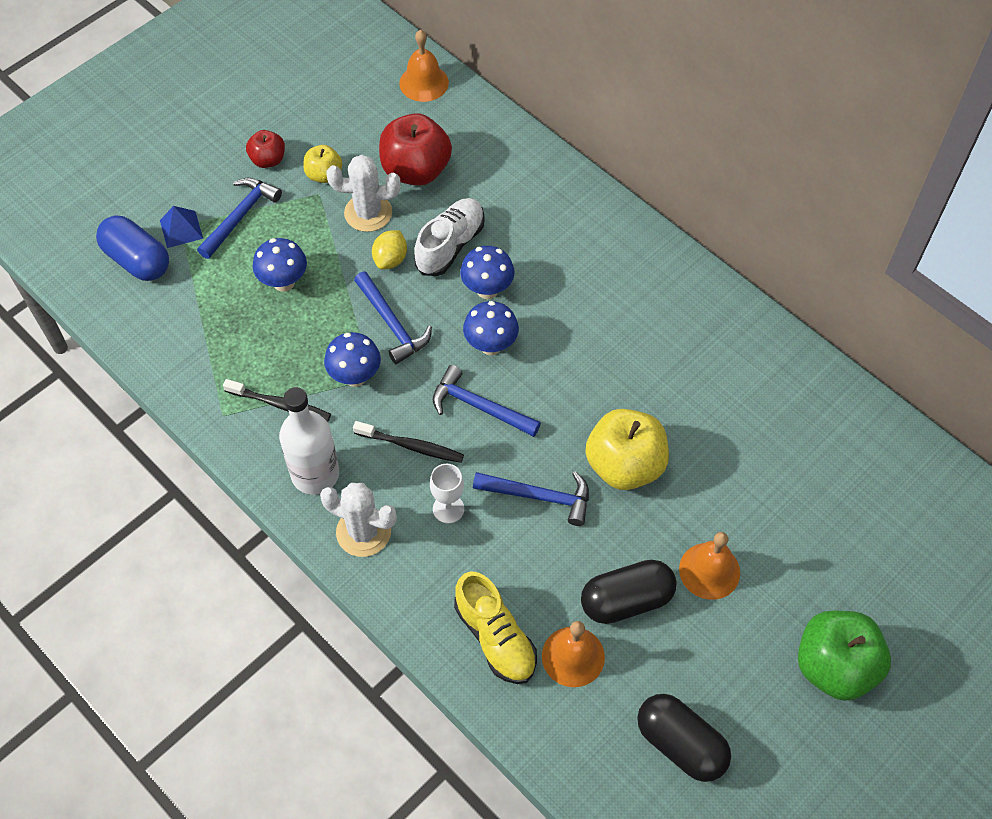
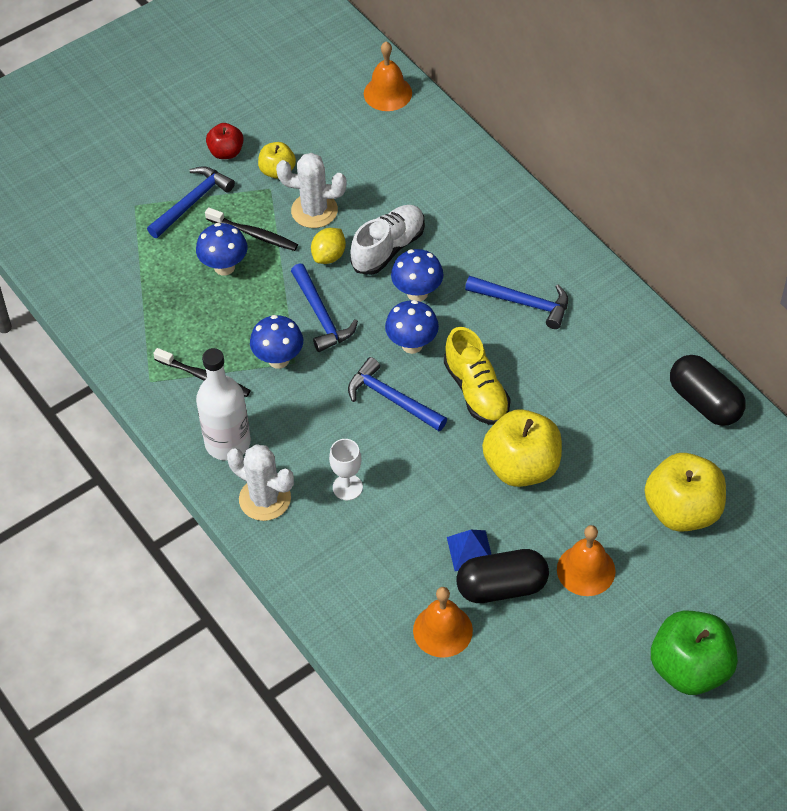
camera: 10 degrees right, 5 degrees down
(137, 260) = (90, 233): blue capsule -> none
(181, 229) = (134, 208): blue pyramid -> blue pyramid (470, 550)
(411, 446) = (322, 427): black toothbrush -> black toothbrush (254, 234)
(416, 170) = (366, 175): red apple -> none
(495, 637) = (373, 605): yellow shoe -> yellow shoe (476, 391)
(539, 497) = (435, 486): blue hammer -> blue hammer (524, 303)
(680, 744) = (530, 718): black capsule -> black capsule (704, 402)
(795, 494) = (682, 510): none -> yellow apple

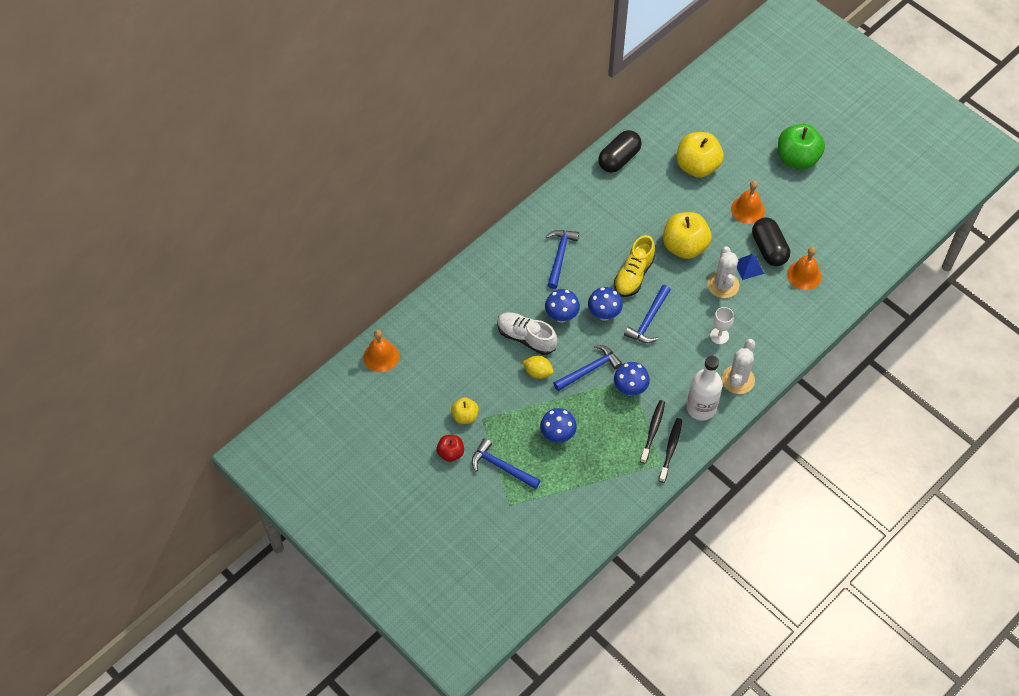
camera: 100 degrees left, 5 degrees up
(254, 234) = (525, 421): black toothbrush -> black toothbrush (670, 449)
(314, 210) = (499, 387): white cactus -> white cactus (723, 285)
(476, 391) = (633, 275): yellow shoe -> yellow shoe turned 150 degrees clockwise

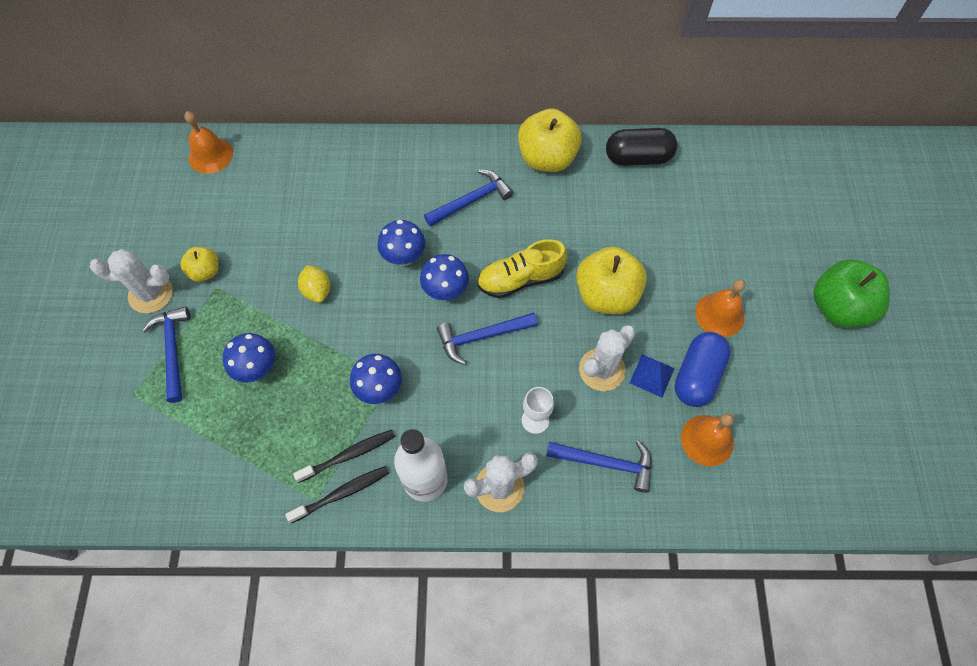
camera: 45 degrees right, 5 degrees up
(450, 453) = (151, 294): red apple -> white cactus
(526, 337) = (348, 248): white shoe -> none
(589, 369) = (366, 333): blue hammer -> blue hammer (606, 463)
(697, 166) = (713, 227): yellow apple -> yellow apple (547, 158)
(769, 249) = (697, 376): black capsule -> blue capsule

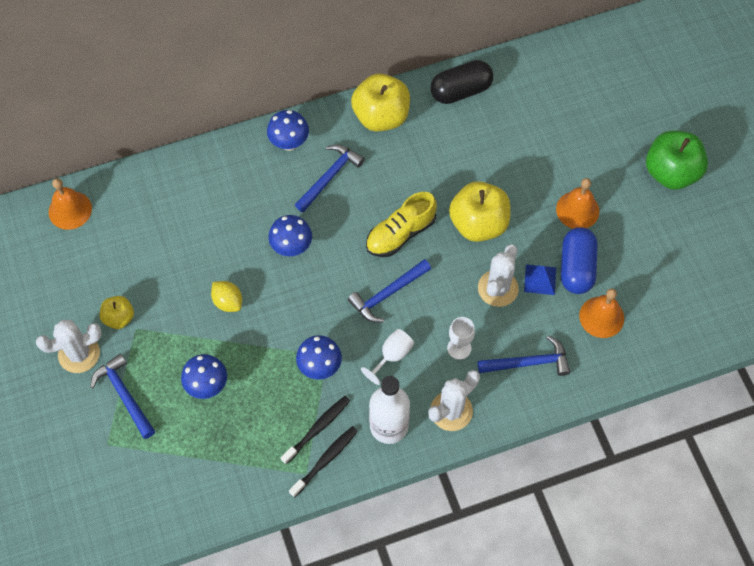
camera: 20 degrees left, 0 degrees up
(445, 291) = (340, 265): blue mushroom -> blue mushroom (289, 143)
(460, 404) = (392, 356): none -> white goblet

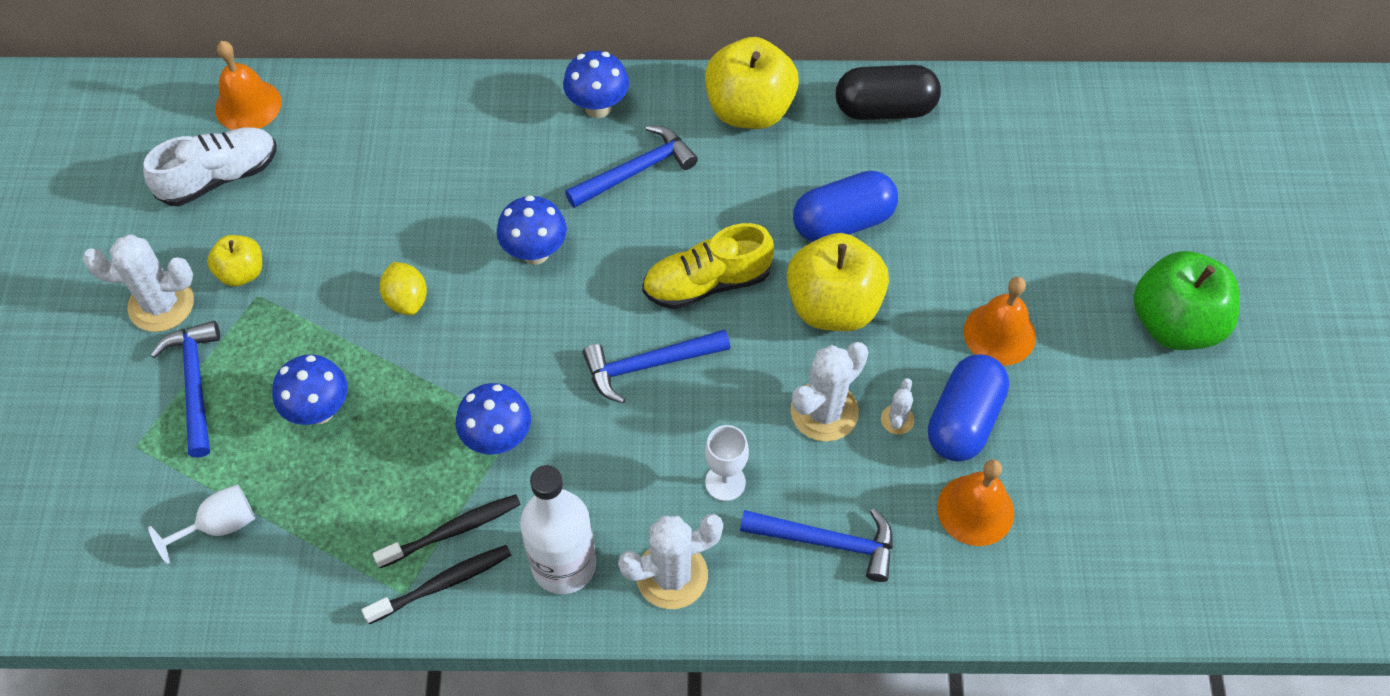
camera: 20 degrees right, 5 degrees down
(75, 262) = (220, 177): none -> white shoe
(392, 356) = (615, 459): white goblet -> white goblet (219, 526)
(464, 170) = (843, 222): none -> blue capsule
(540, 279) = (897, 419): blue pyramid -> white cactus

